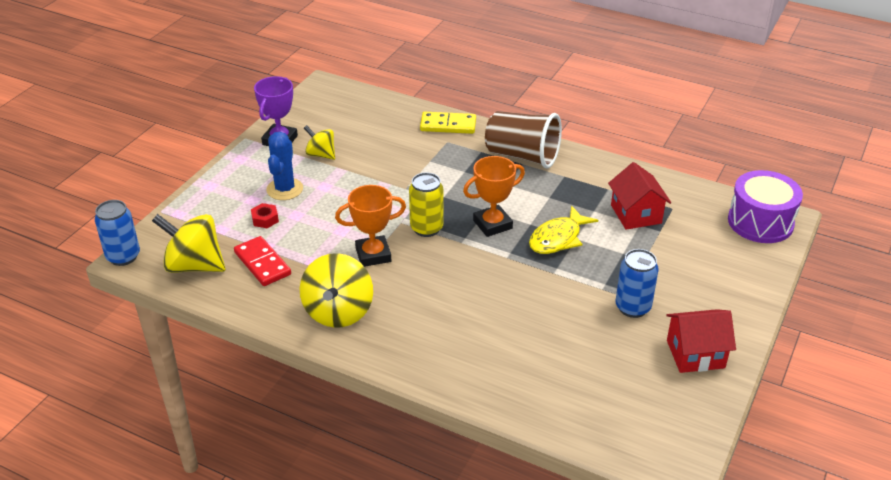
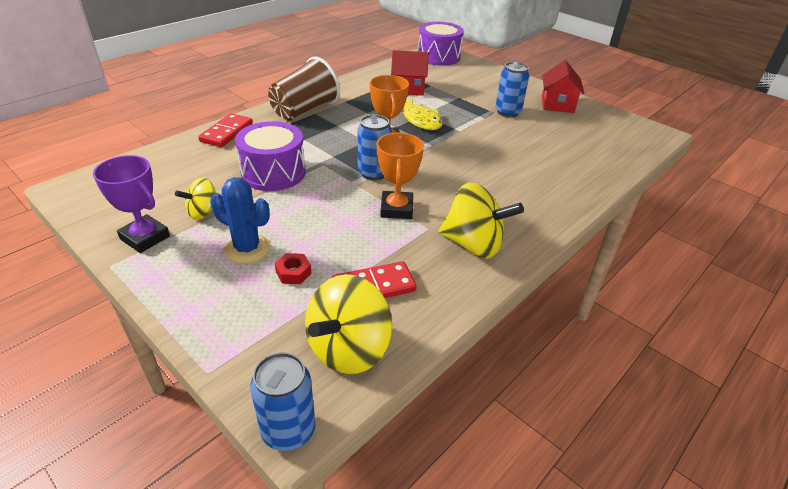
camera: 75 degrees left, 0 degrees up
(395, 171) = (273, 173): none -> purple drum
(426, 228) = (373, 173): yellow can -> blue can
(448, 125) = (226, 132): yellow domino -> red domino

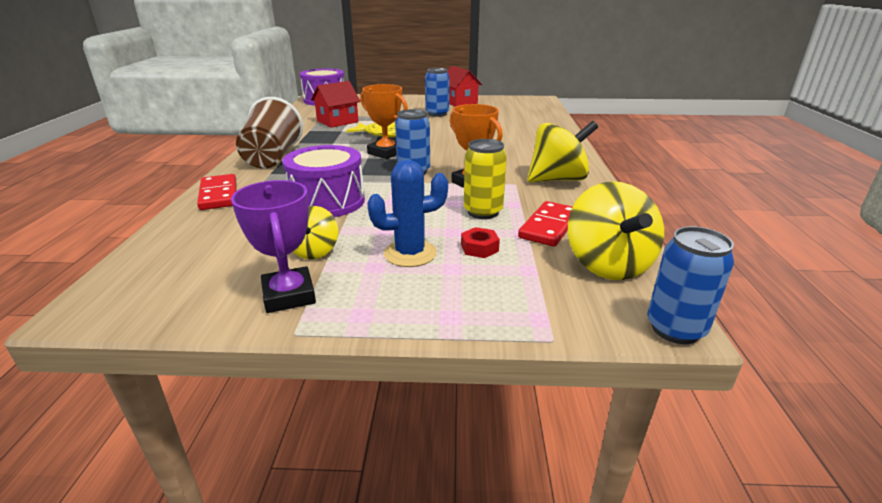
camera: 40 degrees left, 10 degrees down
(145, 238) = (289, 295): purple trophy -> purple trophy turned 75 degrees clockwise
(352, 242) = (483, 212): none -> yellow can

